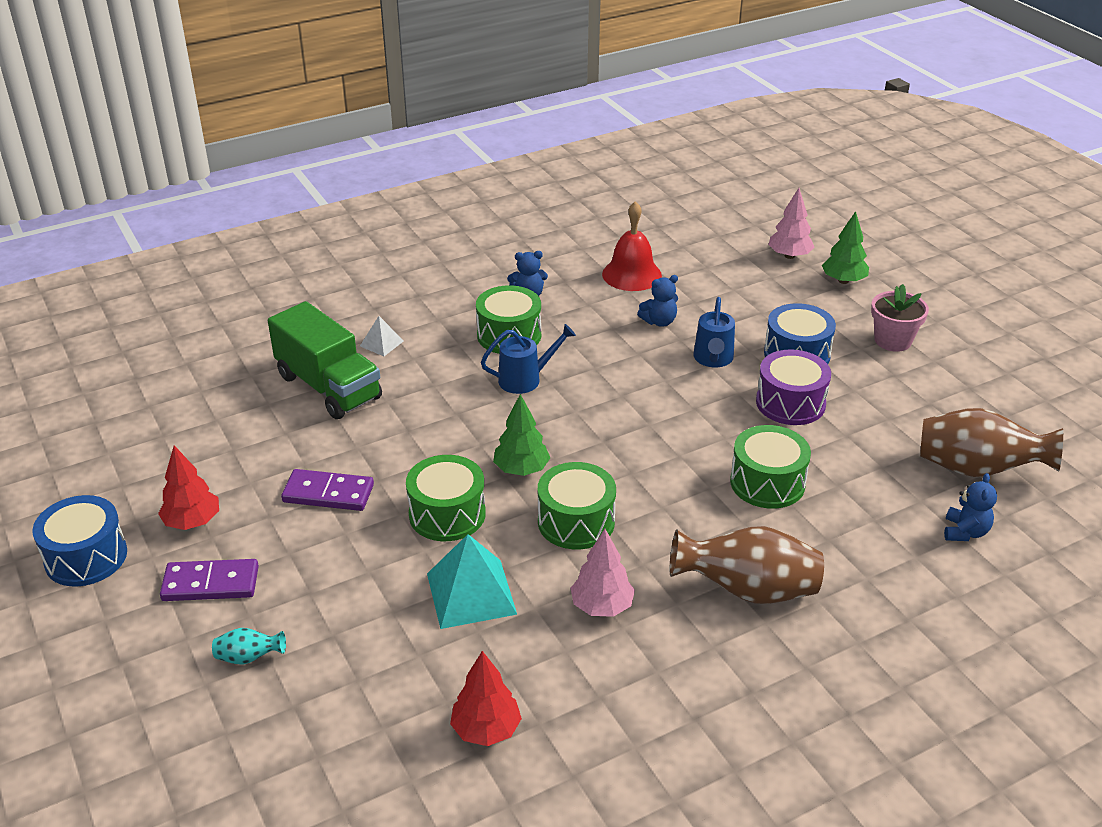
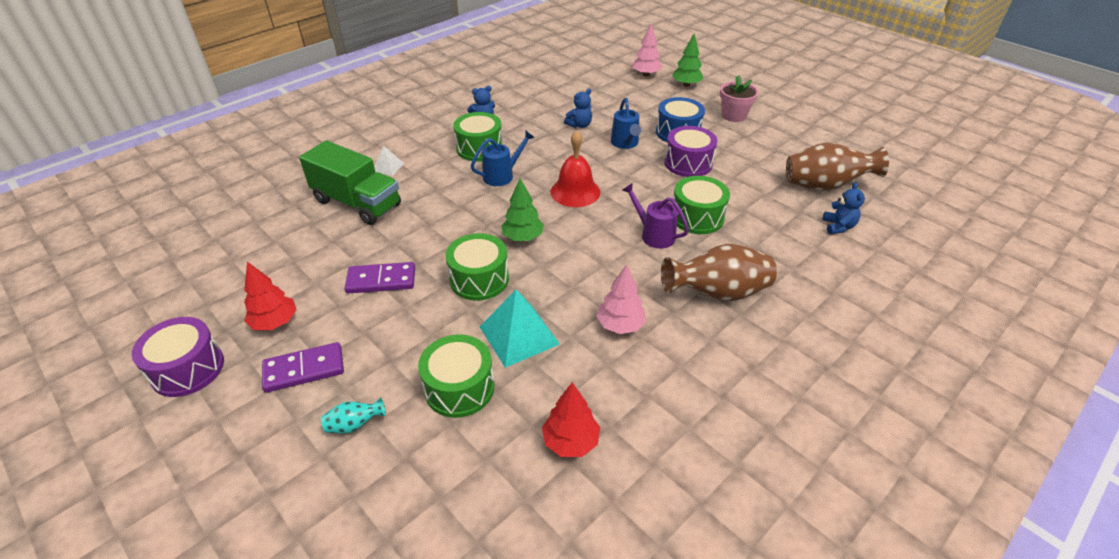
camera: 15 degrees left, 5 degrees up
(86, 557) = (188, 369): blue drum -> purple drum
(576, 522) = (577, 267): green drum -> green drum (459, 388)
(631, 274) = (549, 99): red bell -> red bell (575, 192)
(696, 496) = (653, 234): none -> purple watering can

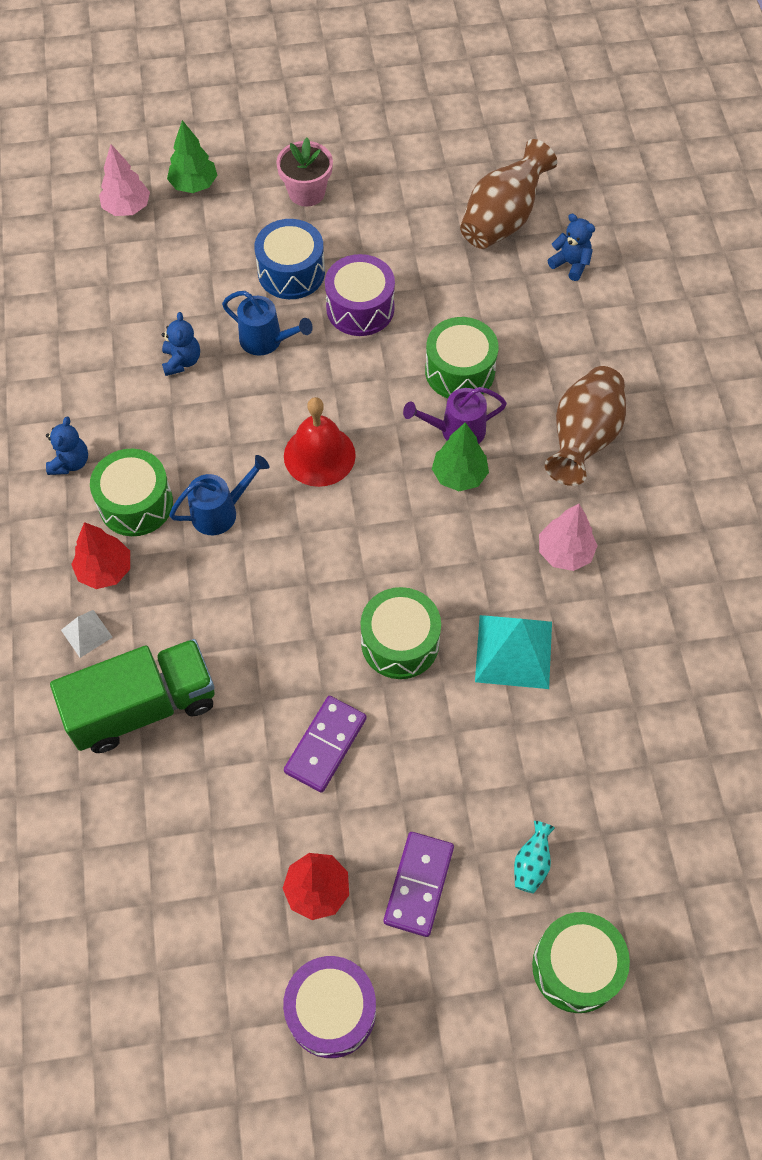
camera: 55 degrees left, 20 degrees up
(459, 388) = (547, 744): green drum -> green drum (576, 967)
(502, 175) = (221, 511): blue watering can -> blue watering can turned 60 degrees clockwise
(523, 237) = (361, 559): green tree -> green tree (459, 475)
(571, 441) = (673, 684): red tree -> red tree (105, 570)

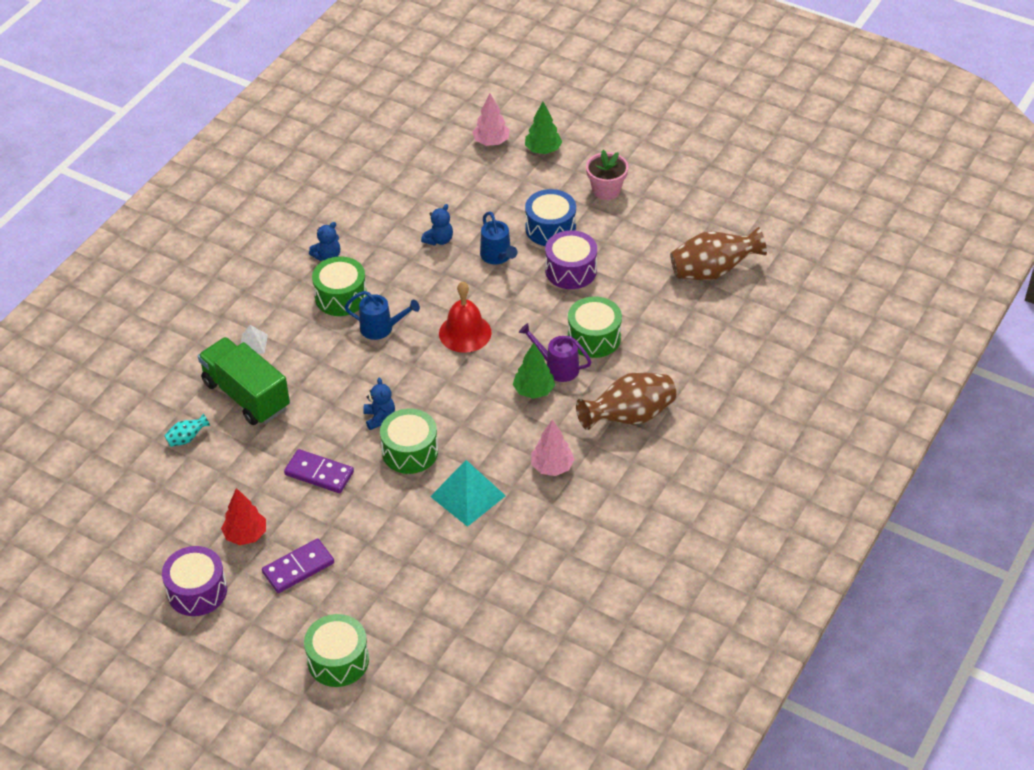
camera: 40 degrees right, 15 degrees down
(105, 570) = (292, 319): red tree -> none
(143, 707) = (246, 395): green truck -> green truck turned 150 degrees counterclockwise
(326, 745) = (319, 473): purple domino -> purple domino turned 45 degrees clockwise
(531, 863) = (366, 599): turquoise vase -> turquoise vase (187, 438)
(570, 264) = (729, 320): blue teddy bear -> blue teddy bear (379, 418)

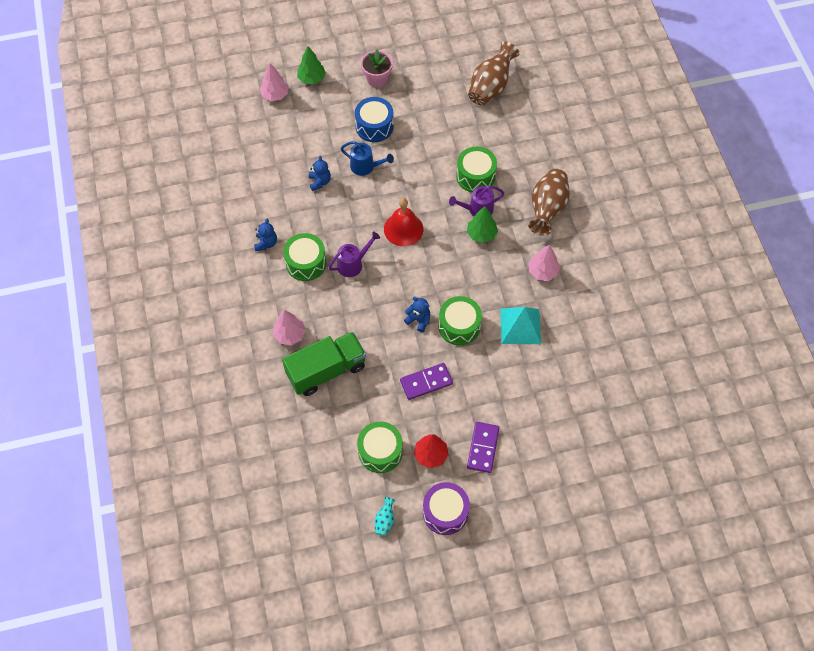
camera: 45 degrees left, 15 degrees up
(187, 438) = (324, 427): turquoise vase -> turquoise vase (385, 520)
(246, 395) = (326, 370): green truck -> green truck turned 150 degrees clockwise
(253, 343) = (290, 335): white pyramid -> pink tree
(338, 660) = (567, 481): green drum -> green drum (380, 451)
(381, 328) = (353, 264): blue watering can -> purple watering can
(571, 270) = (416, 144): purple drum -> none

